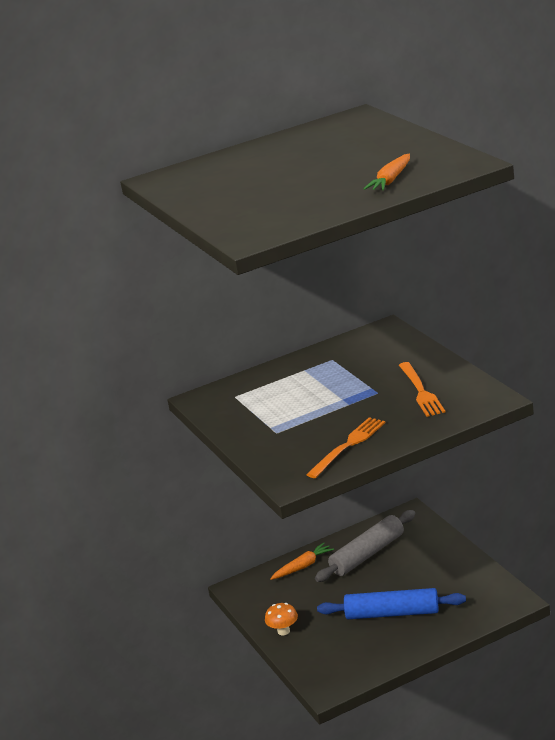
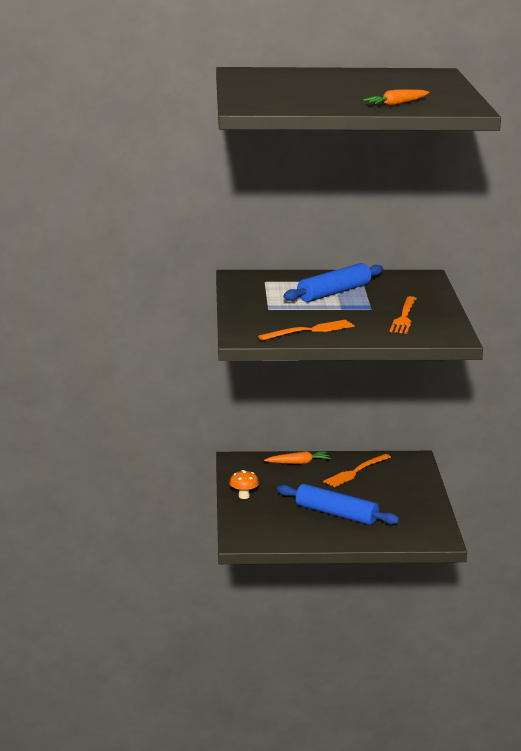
camera: 20 degrees right, 5 degrees down
(320, 385) = (334, 293): none -> blue rolling pin
(367, 554) = (355, 472): grey rolling pin -> orange fork

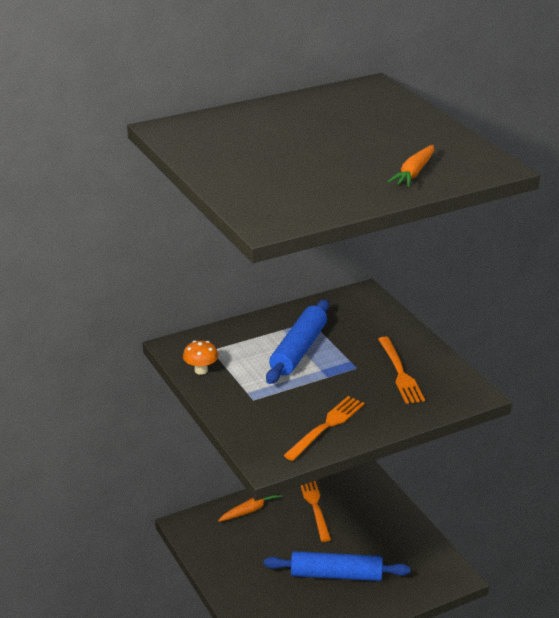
camera: 25 degrees left, 10 degrees up
(244, 496) = (228, 580): orange mushroom -> orange mushroom (201, 370)
(355, 472) = (314, 505): orange fork -> orange fork turned 150 degrees clockwise

